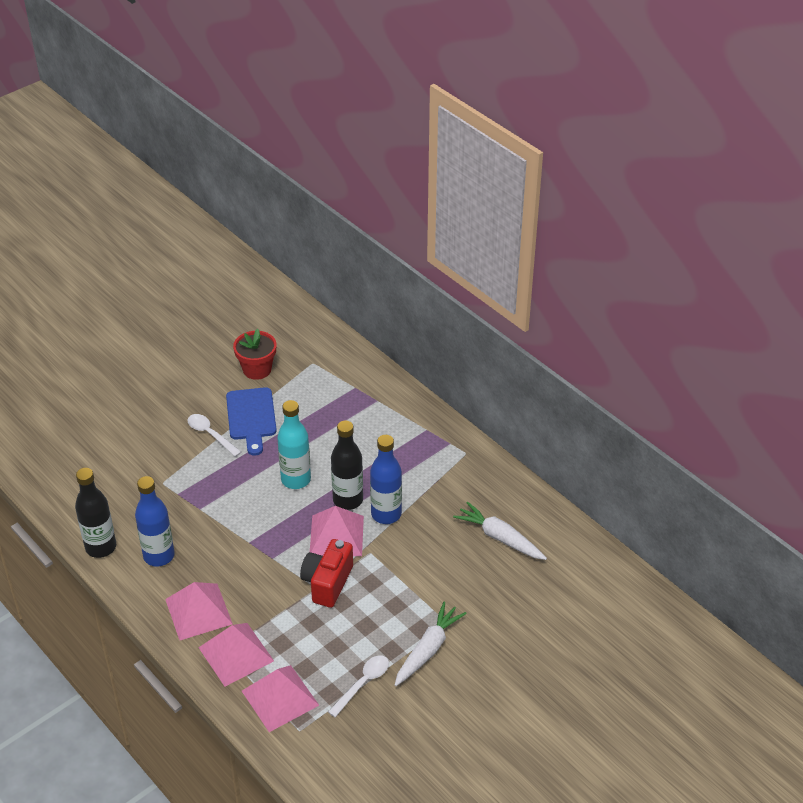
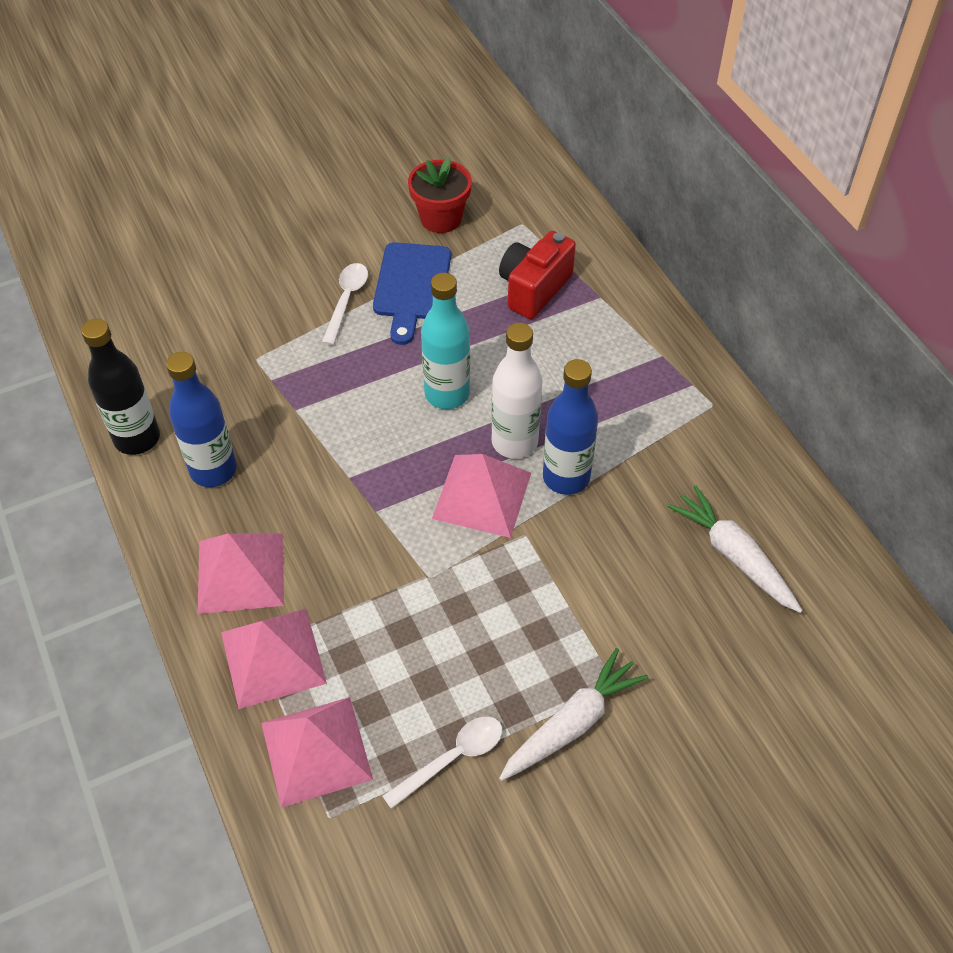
camera: 15 degrees right, 10 degrees up
(210, 434) = (346, 300): white spoon -> white spoon turned 45 degrees clockwise
(327, 583) = (446, 570): red camera -> red camera (534, 289)
(348, 500) = (514, 442): black bottle -> white bottle

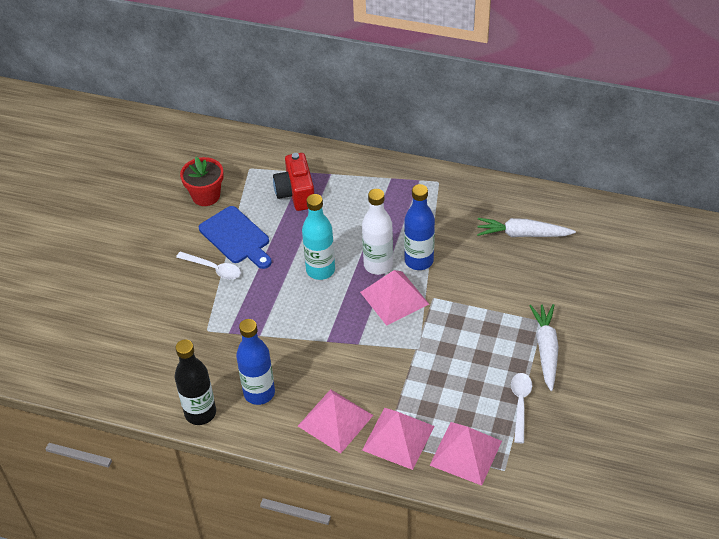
camera: 45 degrees left, 5 degrees down
(346, 300) = (213, 269): white spoon -> white spoon turned 150 degrees clockwise

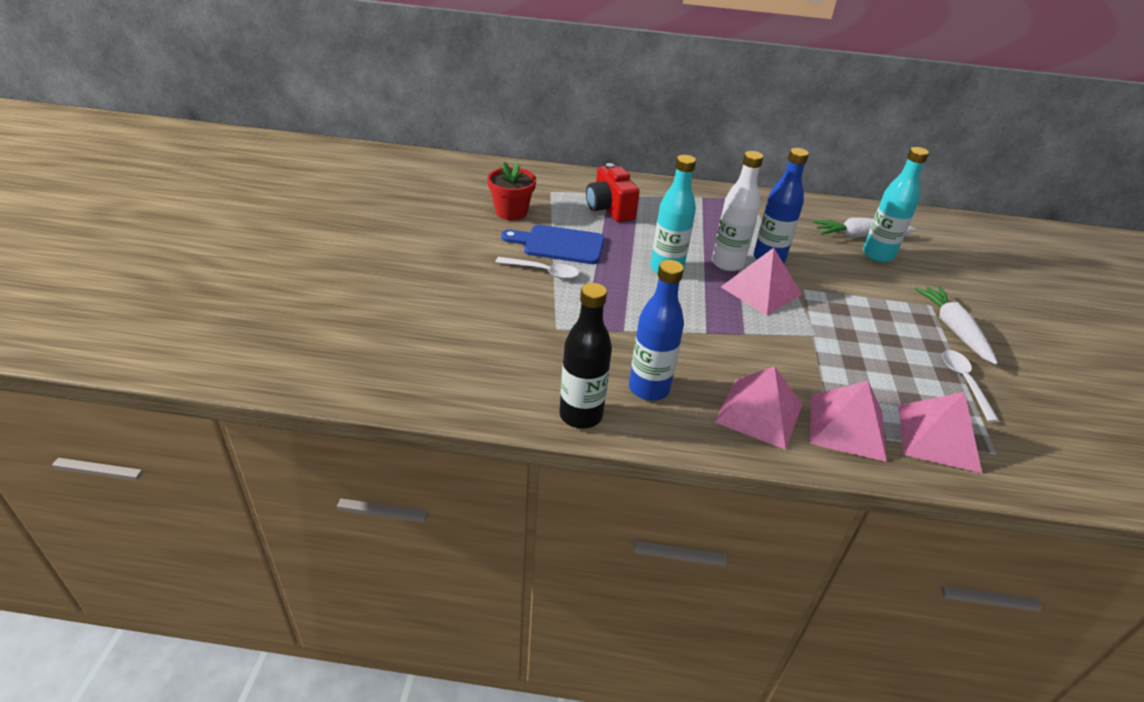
camera: 15 degrees left, 10 degrees down
(236, 237) = (559, 245): blue cutting board -> blue cutting board turned 150 degrees clockwise
(526, 259) = (877, 255): none -> turquoise bottle

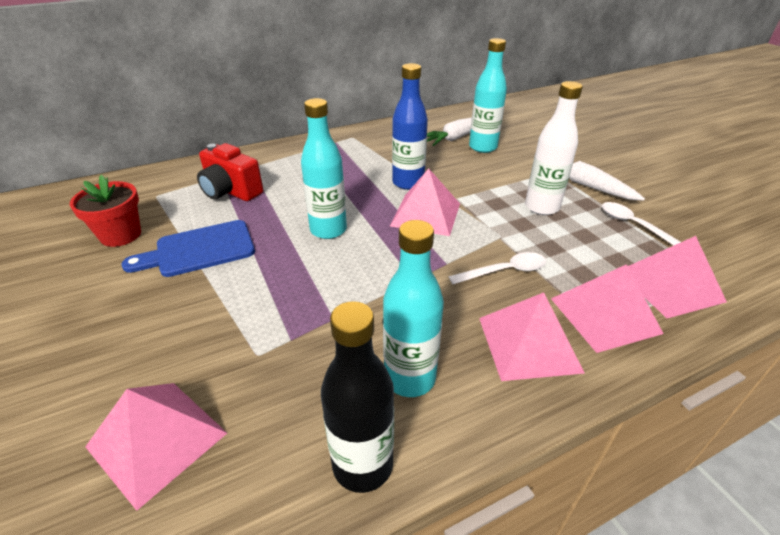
camera: 30 degrees left, 0 degrees up
(471, 344) = (157, 440): none -> pink pyramid
(543, 271) = (198, 290): white spoon -> white spoon (504, 271)
(649, 389) = (409, 378): blue bottle -> turquoise bottle
(727, 263) = (378, 201): white bottle -> white bottle (541, 207)

